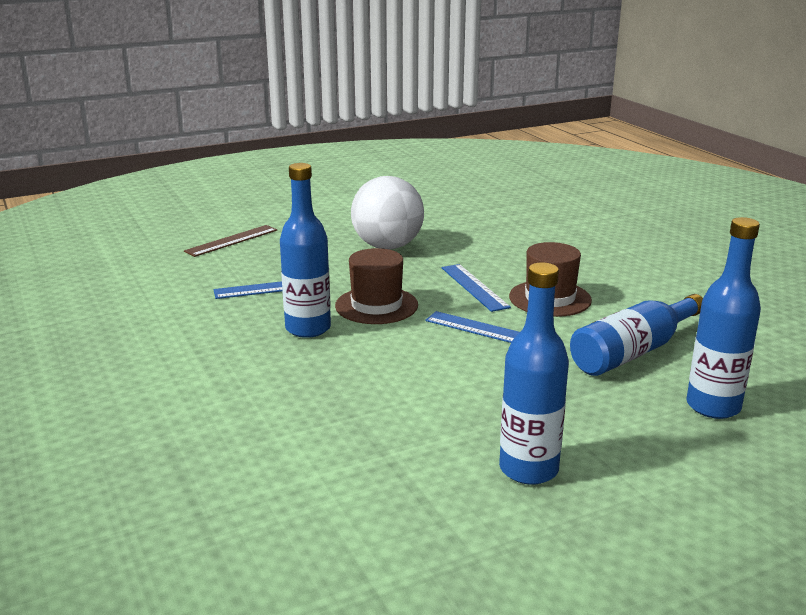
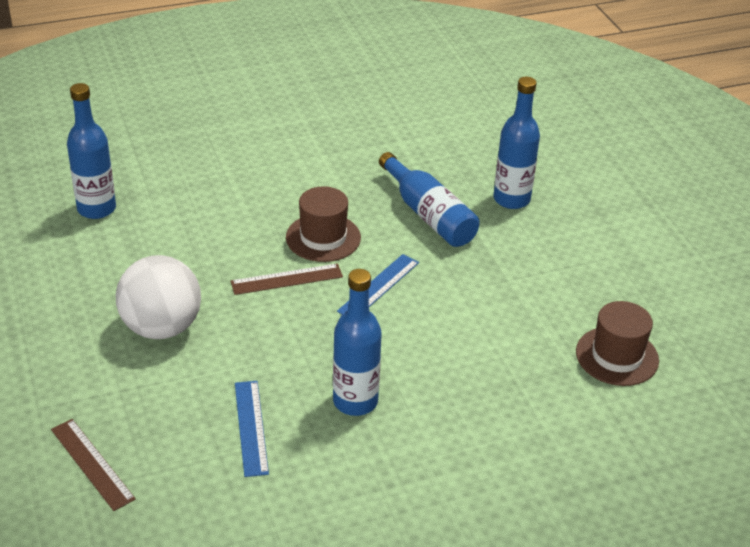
camera: 85 degrees left, 15 degrees up
(376, 305) = (313, 350): brown hat -> brown hat (617, 356)
(474, 287) = (286, 279): blue ruler -> brown ruler
(528, 469) = (587, 299): blue bottle -> blue bottle (96, 209)

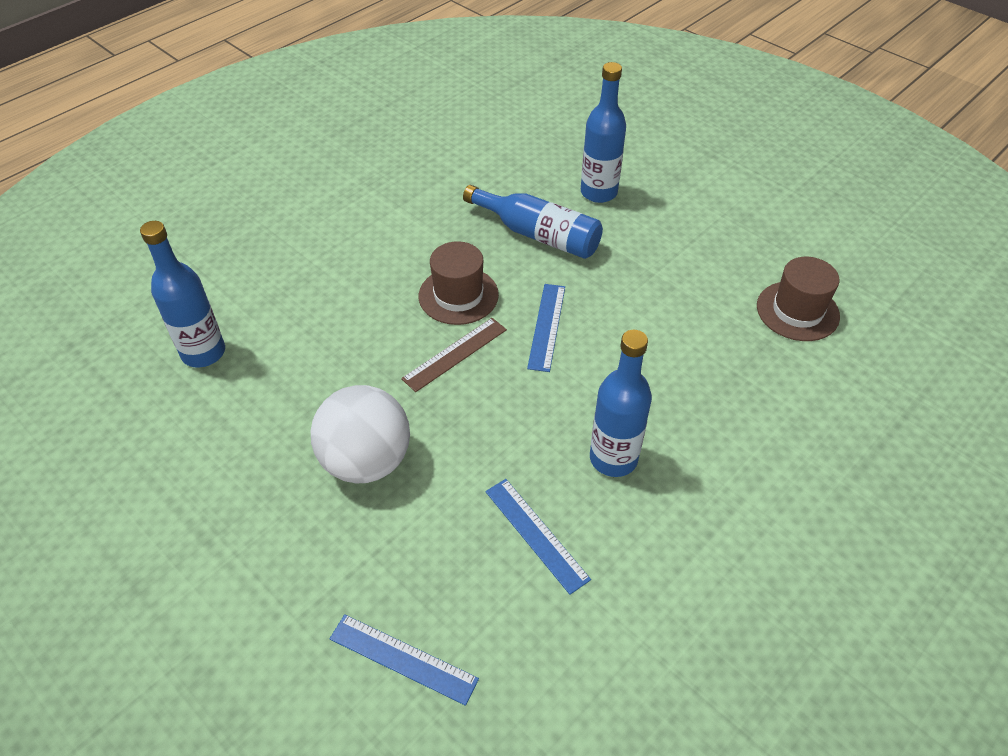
camera: 25 degrees left, 10 degrees up
(92, 464) = (403, 658): brown ruler -> blue ruler

